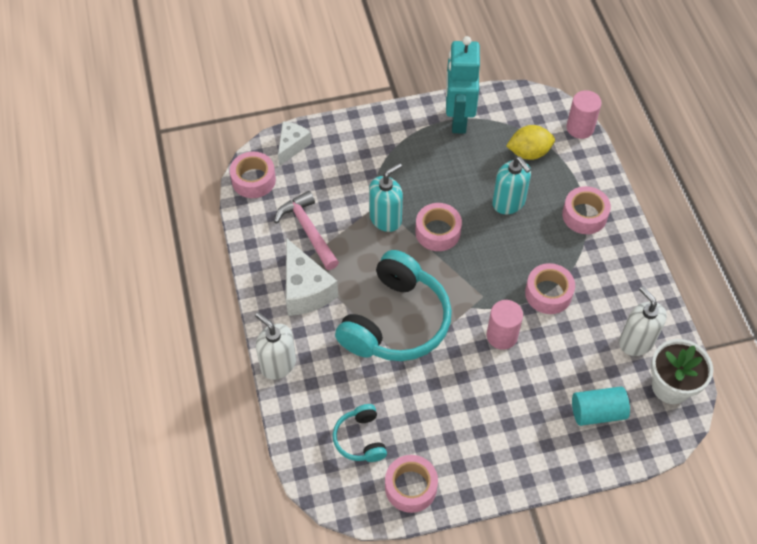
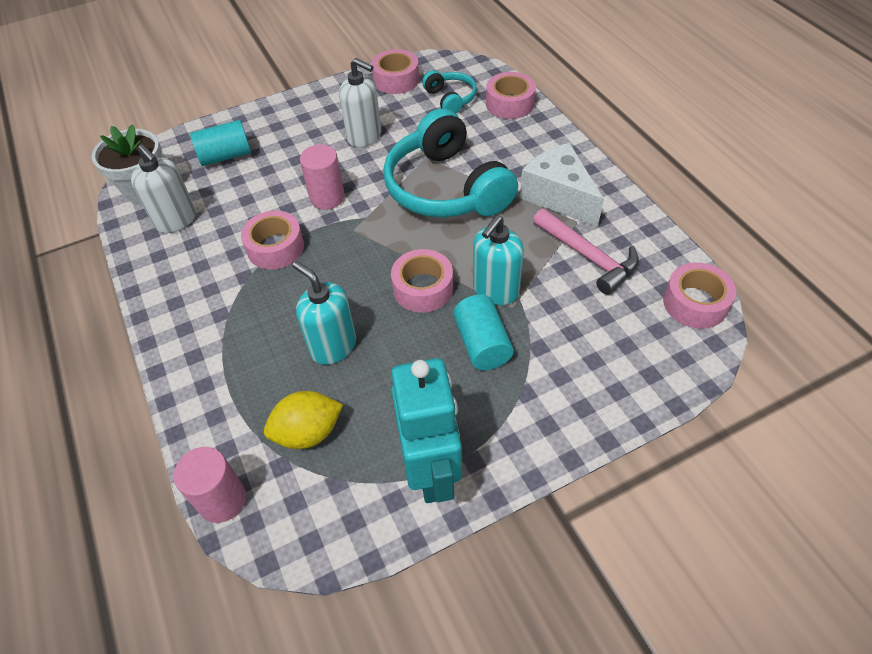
camera: 170 degrees right, 5 degrees down
(278, 364) = (553, 132): white soap dispenser -> white soap dispenser (364, 136)
(292, 146) = (672, 363): white cheese -> none
(396, 321) = (446, 188): turquoise headphones -> turquoise headphones turned 45 degrees counterclockwise
(407, 183) = (482, 344): none -> turquoise cylinder
(584, 215) = (225, 351): pink tape -> pink tape (509, 103)

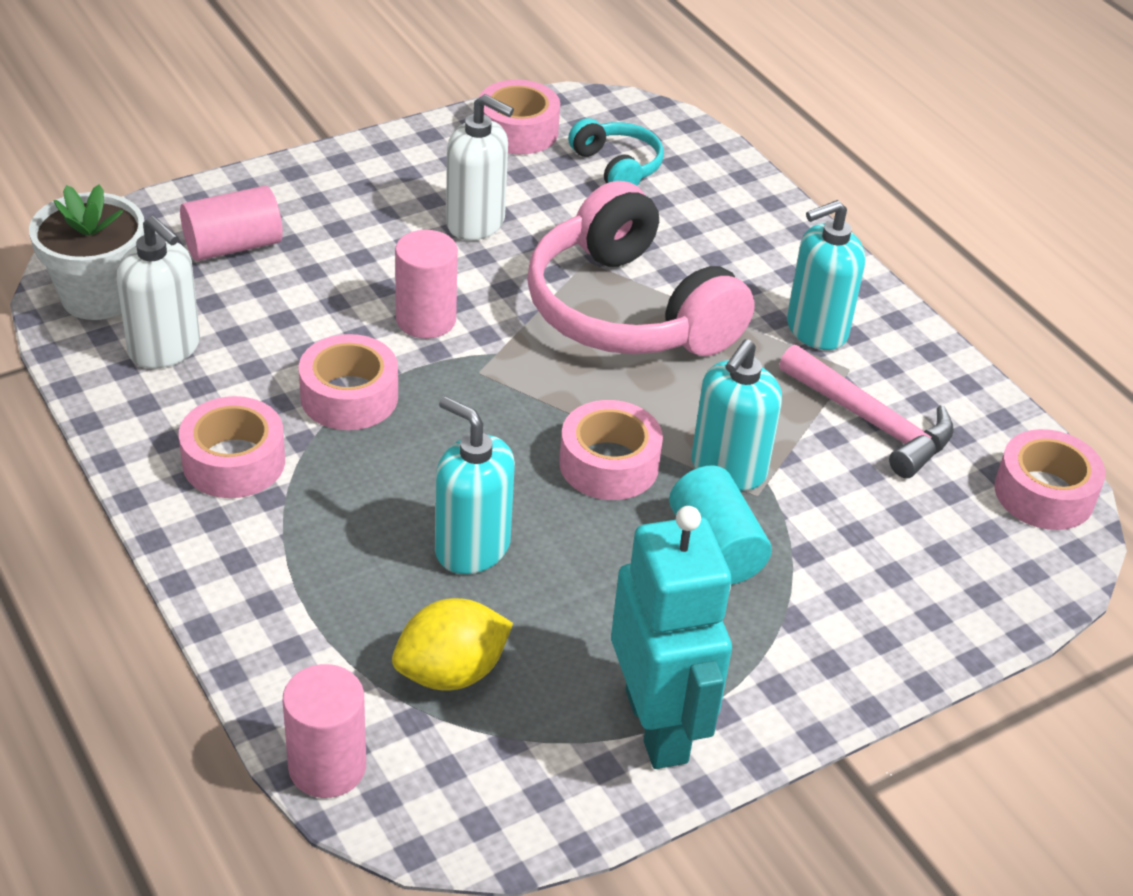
camera: 10 degrees left, 10 degrees down
(225, 156) = (233, 246): turquoise cylinder -> pink cylinder
(446, 188) = (628, 310): turquoise headphones -> pink headphones
(509, 103) = (719, 179): pink tape -> pink tape (234, 461)
(558, 196) = (816, 329): white cheese -> turquoise soap dispenser

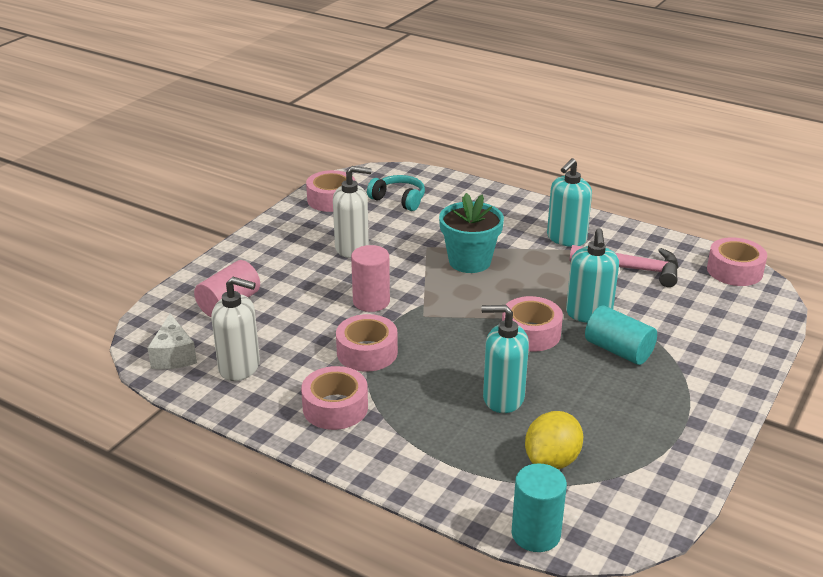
camera: 25 degrees left, 10 degrees down
(98, 296) = (173, 355): white flower pot -> white cheese
(327, 767) = (536, 534): pink cylinder -> turquoise cylinder
(628, 310) = (469, 261): pink headphones -> turquoise flower pot
(657, 726) = (674, 441): turquoise robot -> none

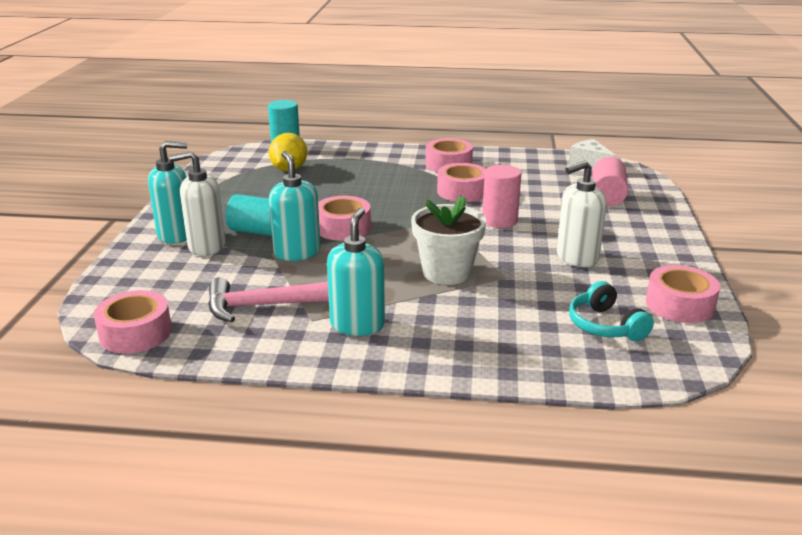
camera: 155 degrees right, 5 degrees down
(240, 367) = (537, 168): white soap dispenser -> white soap dispenser (206, 246)
(399, 199) = (605, 326): turquoise headphones -> turquoise headphones turned 60 degrees clockwise
(469, 261) = (447, 272): turquoise flower pot -> white flower pot
(503, 398) = (339, 188): turquoise soap dispenser -> turquoise soap dispenser (176, 235)

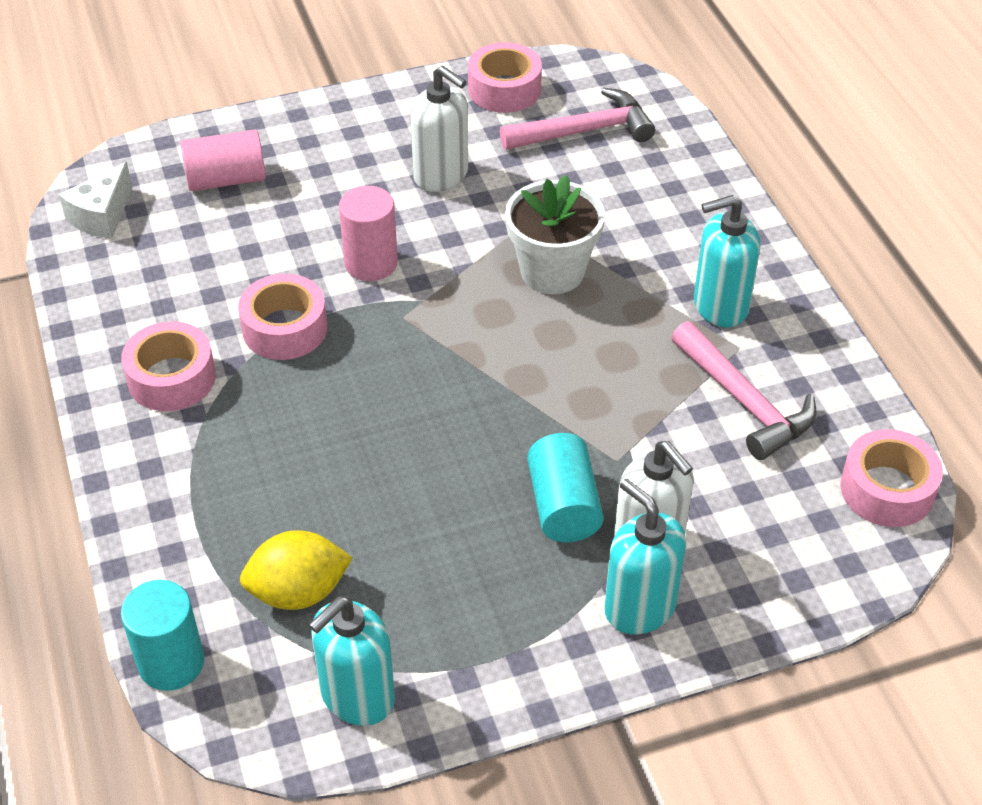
camera: 115 degrees left, 20 degrees up
(297, 252) = (597, 433): turquoise soap dispenser -> turquoise soap dispenser (357, 696)
(343, 228) = (491, 416): pink tape -> none
(605, 326) = (584, 131): turquoise headphones -> pink hammer

